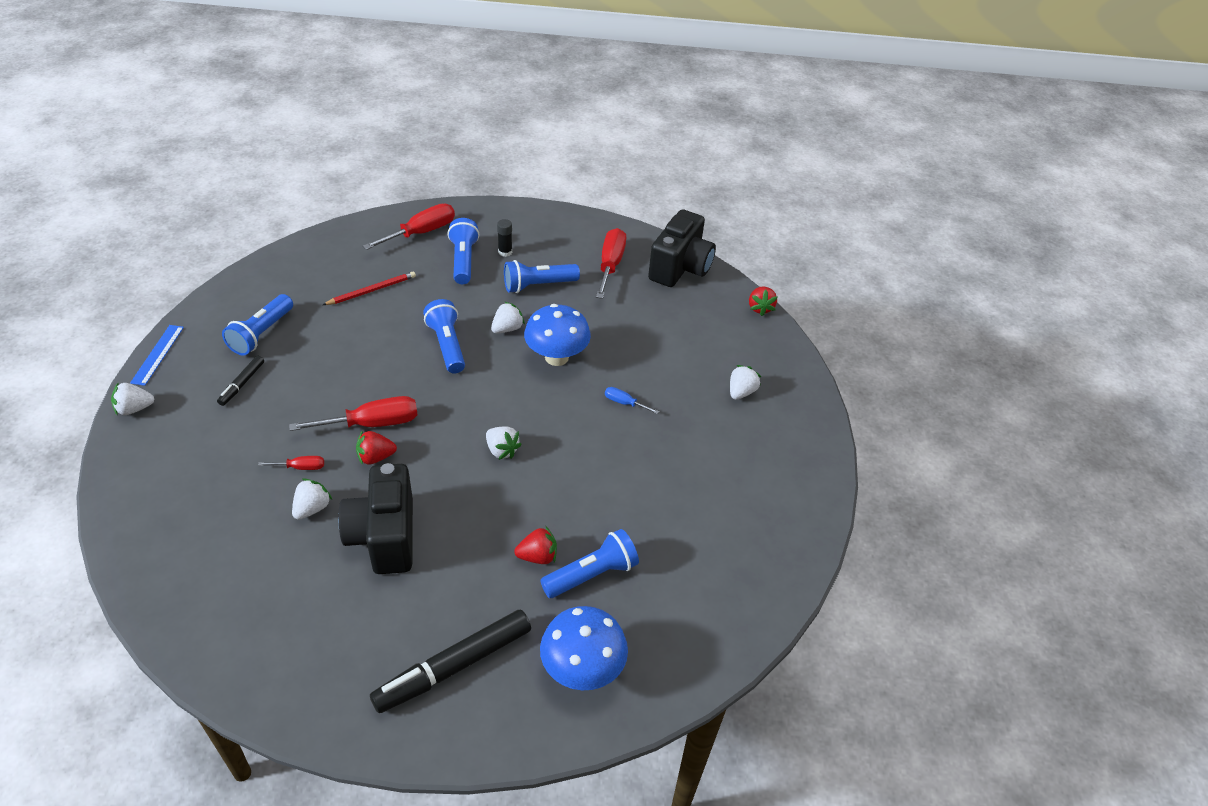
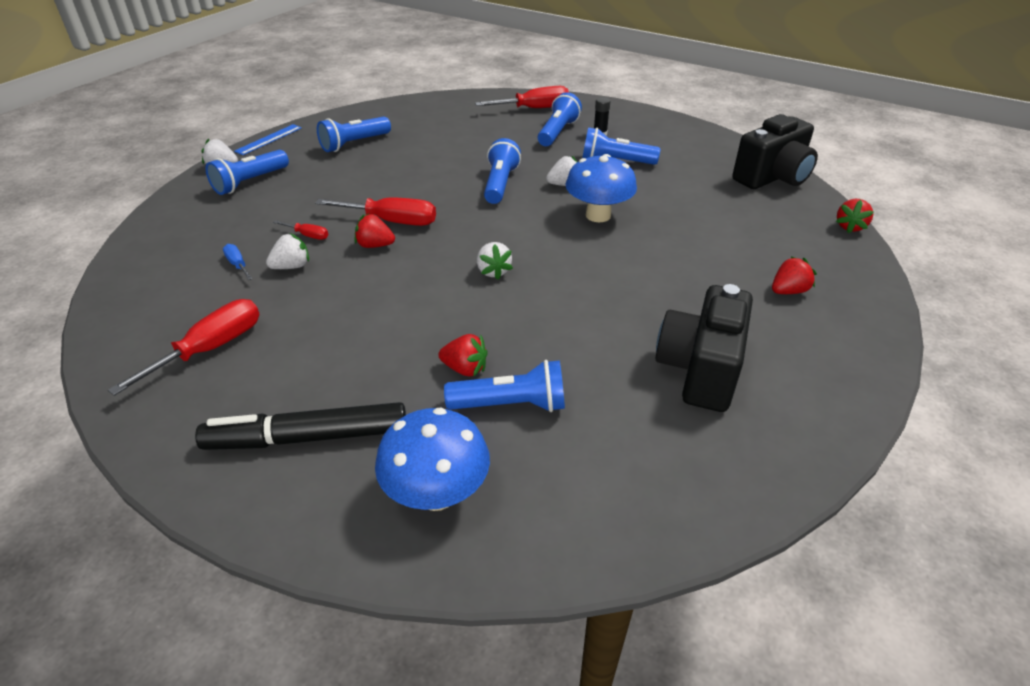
camera: 30 degrees right, 5 degrees down
(185, 420) = (250, 182): none -> blue flashlight
(242, 384) = (312, 170): black marker -> none
(372, 290) = (464, 135): red pencil -> none
(384, 536) = (333, 305): black camera -> black camera (699, 370)
(610, 265) = (698, 161): red screwdriver -> red screwdriver (211, 349)
(624, 403) = (646, 267): blue screwdriver -> blue screwdriver (238, 264)
(741, 392) = (788, 291): white strawberry -> red strawberry

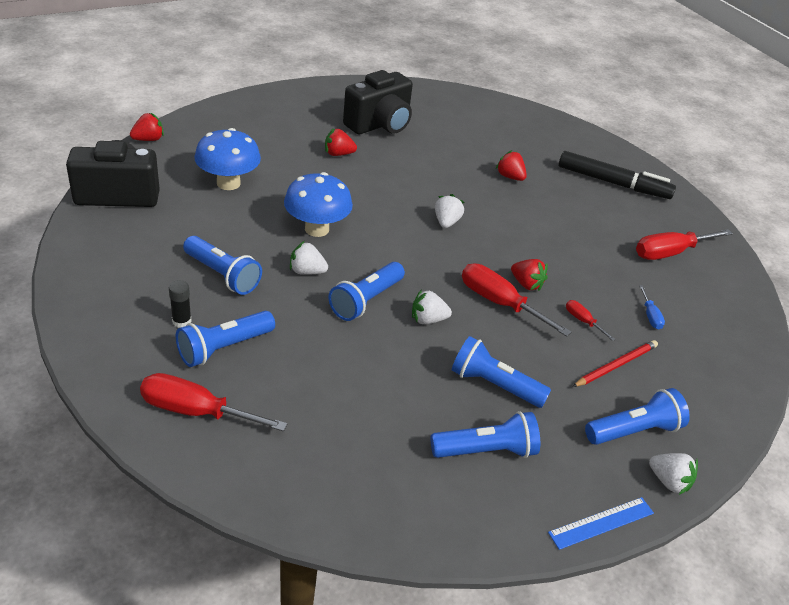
camera: 155 degrees left, 0 degrees up
(269, 214) = (616, 365): none -> red pencil
(292, 266) = (603, 294): white strawberry -> white strawberry (428, 319)
(436, 494) = (555, 140): blue mushroom -> blue mushroom (228, 183)
(511, 404) = (496, 153): blue flashlight -> blue flashlight (494, 385)
(788, 291) = (268, 130): red strawberry -> red strawberry (338, 154)

